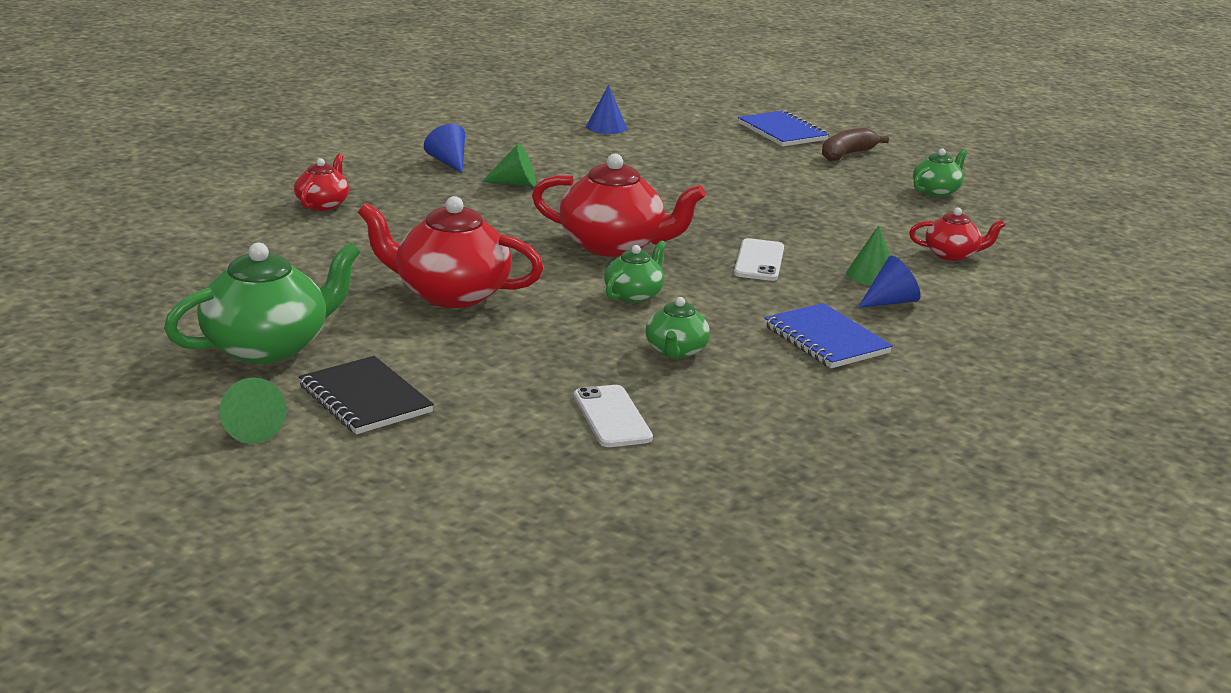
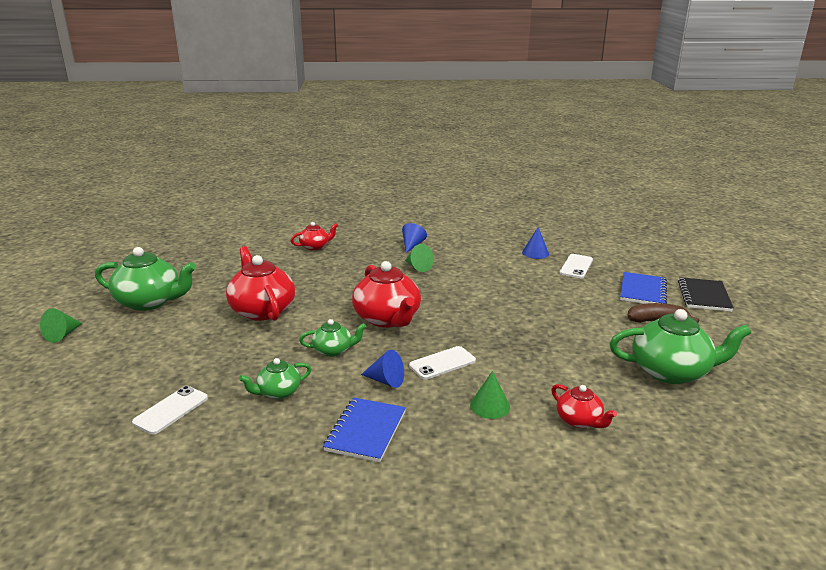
camera: 50 degrees right, 0 degrees up
(365, 399) = (120, 343): black notebook -> black notebook (704, 296)
(676, 128) = (576, 266): none -> white phone
(890, 302) = (460, 430): blue cone -> blue cone (386, 380)
(936, 191) = (671, 371): green teapot -> green teapot, size x1.87

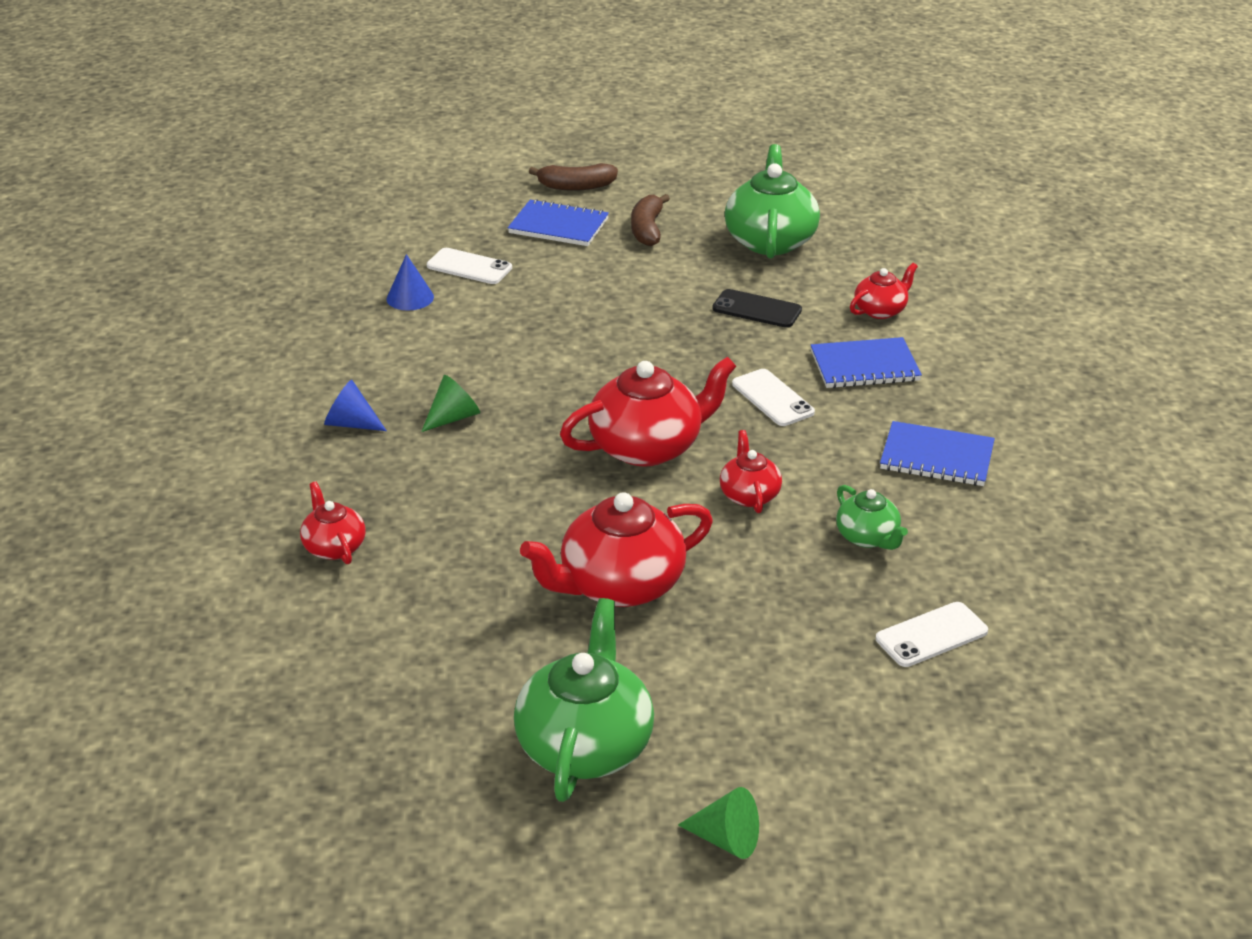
camera: 90 degrees left, 10 degrees up
(171, 410) = (931, 635): white phone -> white phone turned 60 degrees counterclockwise
(333, 350) = (749, 495): green teapot -> red teapot
(386, 380) = (823, 444): blue cone -> none
(490, 406) = (864, 366): green cone -> blue notebook
(560, 361) = (757, 309): none -> black phone
(704, 296) = (576, 186): black notebook -> brown banana

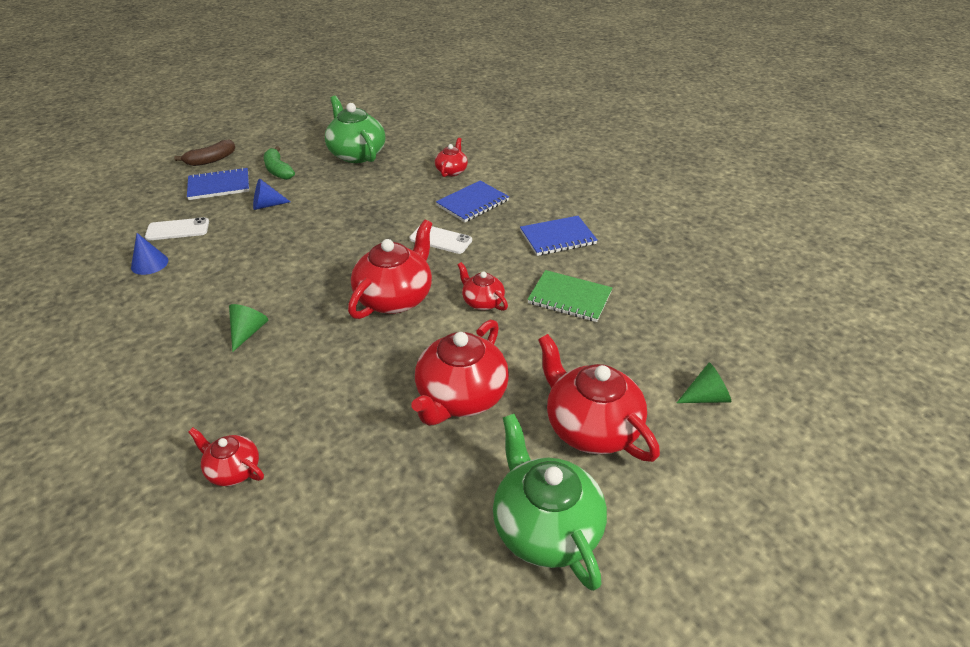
camera: 35 degrees left, 5 degrees up
(351, 423) = (172, 368): blue cone -> blue cone (267, 205)
(647, 229) = (278, 170): brown banana -> green banana
(726, 839) = (692, 543): green cone -> green cone (706, 397)
(735, 683) = (590, 427): none -> red teapot
(757, 309) = (384, 193): black phone -> none
(868, 537) = (569, 298): green teapot -> green notebook
(931, 635) = (658, 340): white phone -> none

